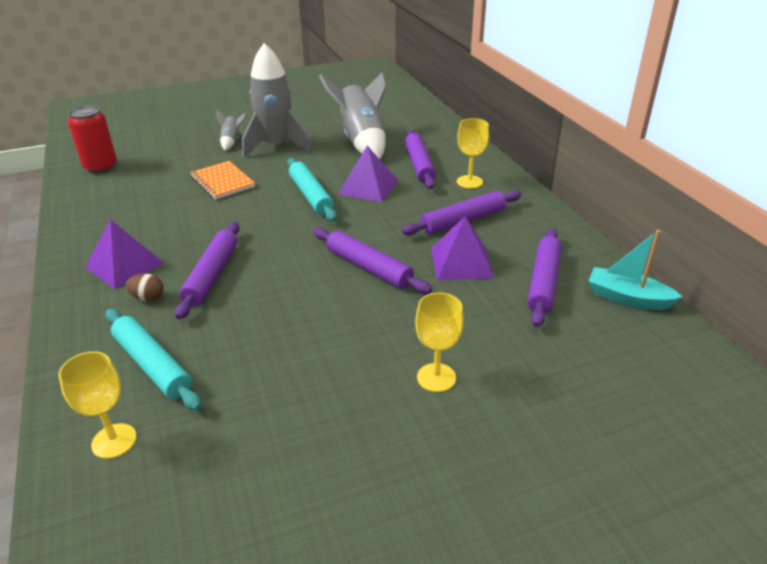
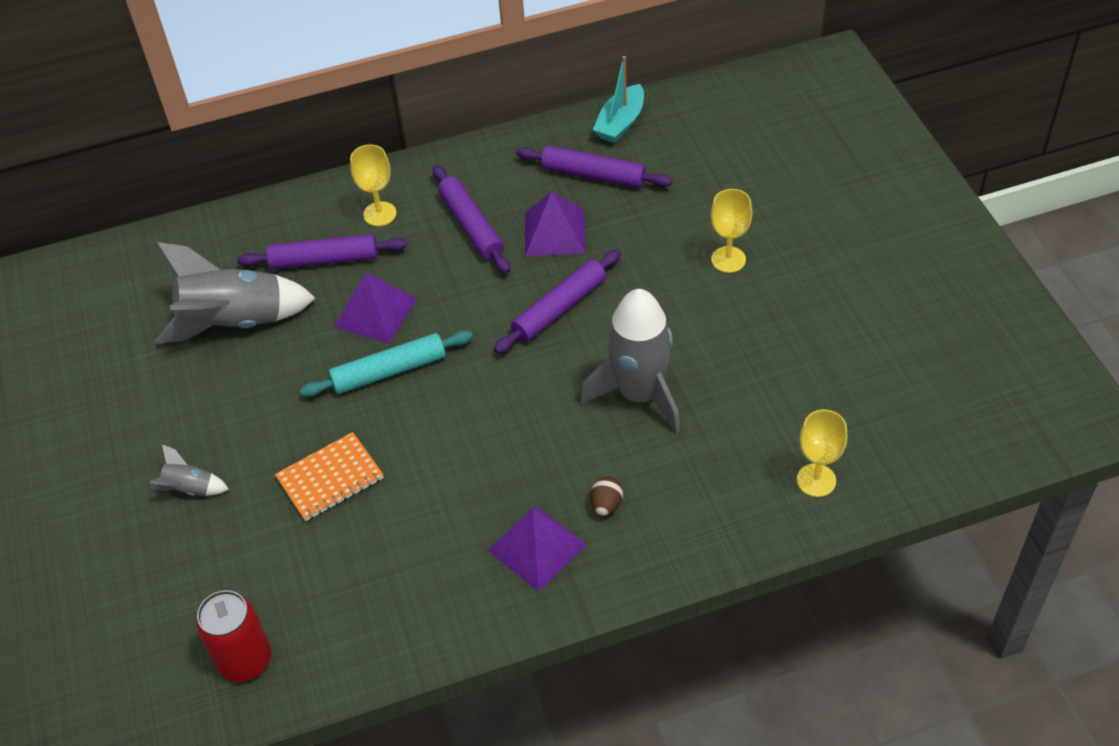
camera: 85 degrees left, 15 degrees up
(152, 365) = (717, 474): turquoise rolling pin -> none
(212, 275) = (564, 451): purple rolling pin -> none
(276, 146) = (224, 426): grey rocket -> grey rocket (639, 394)

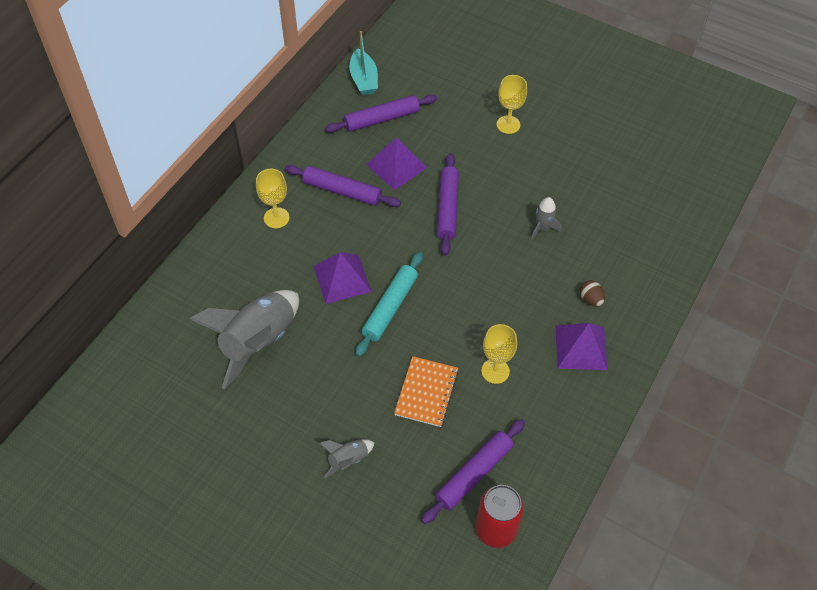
camera: 45 degrees left, 5 degrees up
(324, 260) = (273, 267): purple rolling pin -> purple rolling pin (474, 474)
(639, 394) = (543, 228): grey rocket -> grey rocket, size x0.45
(816, 480) = (674, 215): yellow goblet -> yellow goblet (495, 371)

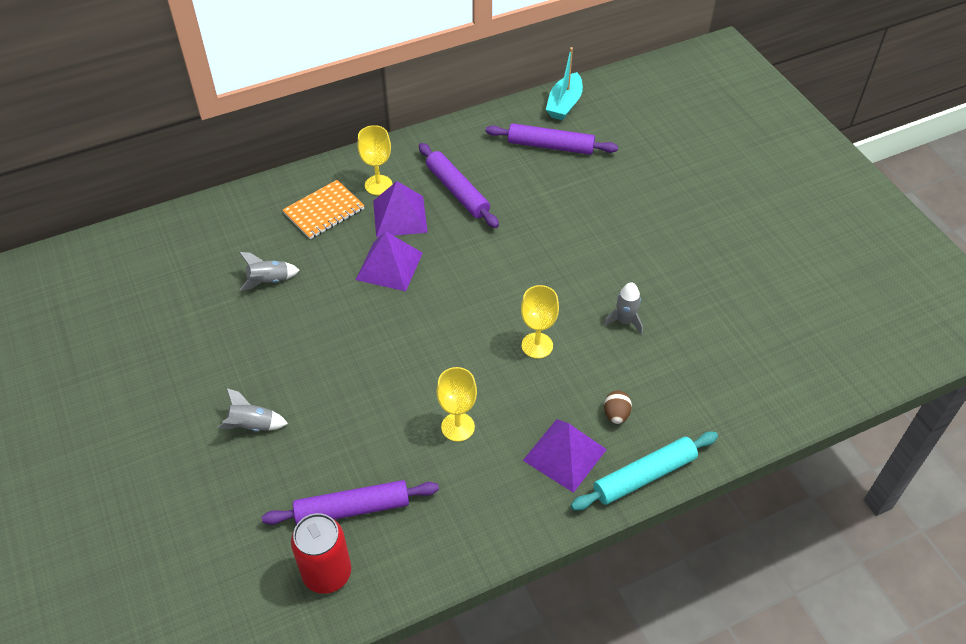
camera: 35 degrees right, 5 degrees down
(258, 342) = (269, 281): grey rocket -> grey rocket, size x0.45
(390, 307) = (410, 314): turquoise rolling pin -> turquoise rolling pin (644, 476)
(396, 166) = (528, 193): purple pyramid -> purple pyramid (399, 216)
(426, 392) = (375, 408): orange notebook -> orange notebook (324, 211)
(447, 208) = (544, 254): purple rolling pin -> none
(508, 124) = (674, 208): yellow goblet -> yellow goblet (537, 345)

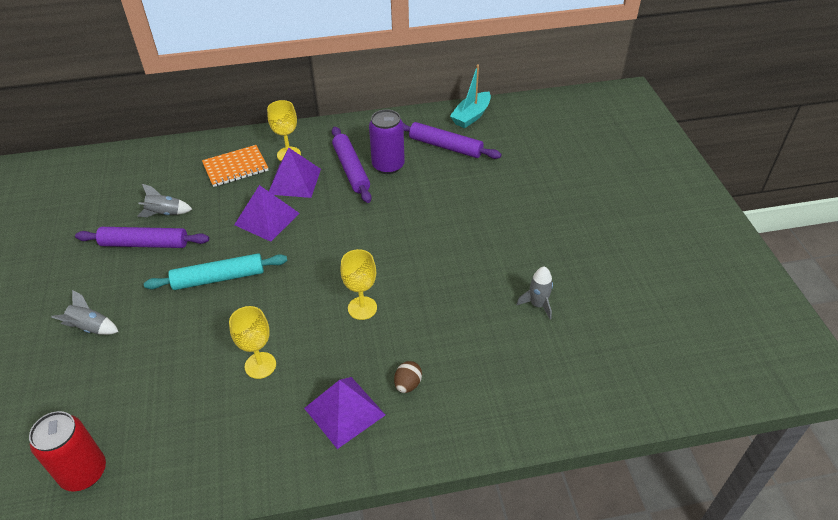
camera: 15 degrees right, 5 degrees down
(352, 509) = (135, 418): purple rolling pin -> purple rolling pin (145, 244)
(496, 179) = (388, 165): none -> purple can
(625, 321) = (450, 302): grey rocket -> grey rocket (537, 304)
(644, 476) = (411, 448): turquoise rolling pin -> turquoise rolling pin (219, 278)

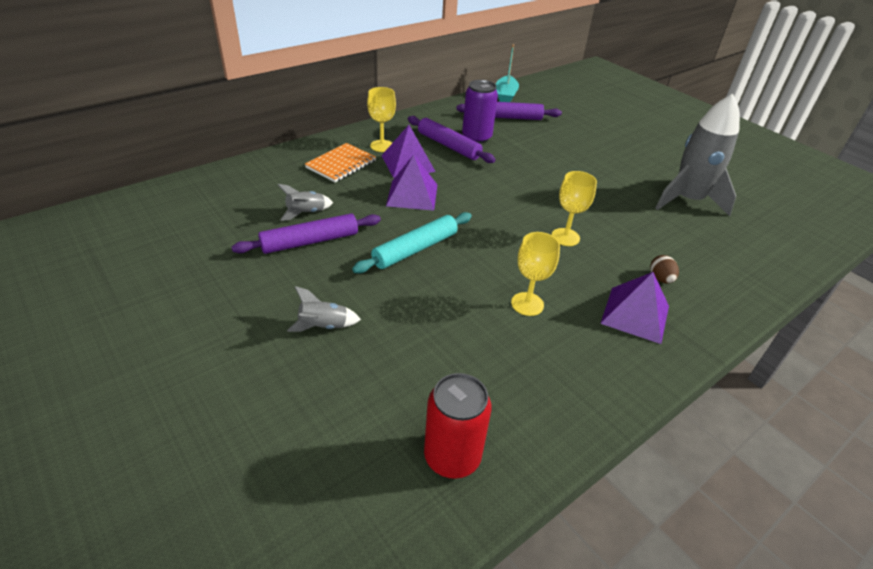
camera: 30 degrees left, 5 degrees down
(537, 304) = (688, 200): grey rocket -> grey rocket, size x2.23

